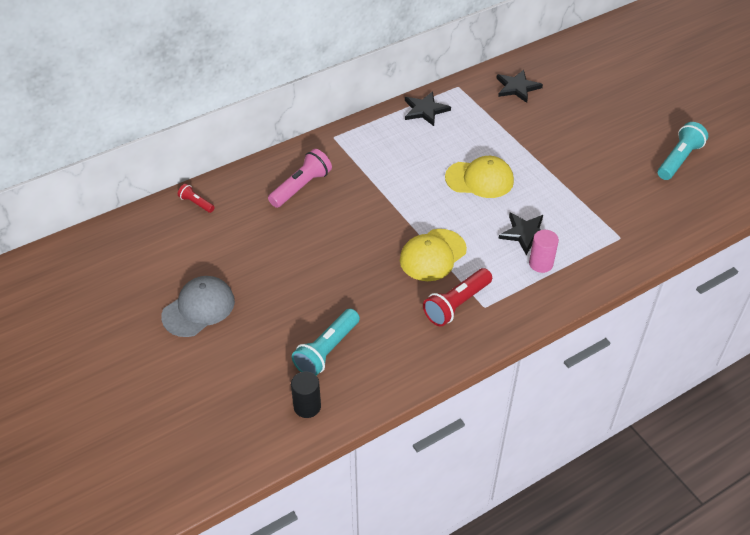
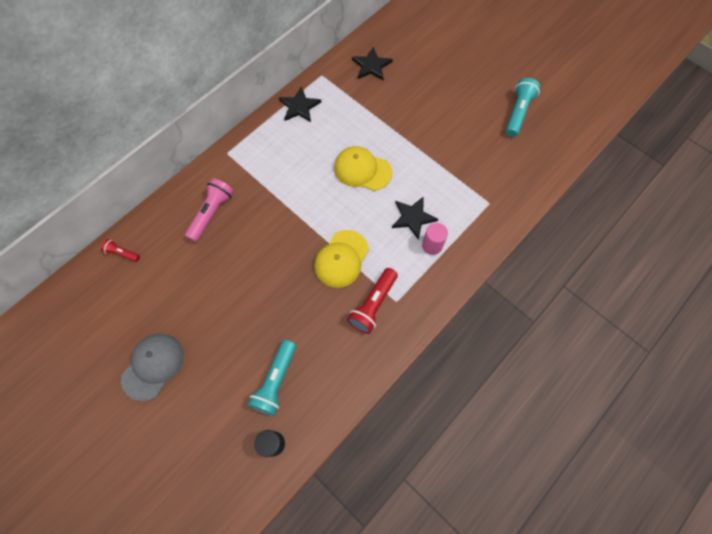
camera: 15 degrees left, 20 degrees up
(479, 179) = (362, 170): yellow cap -> yellow cap turned 150 degrees counterclockwise

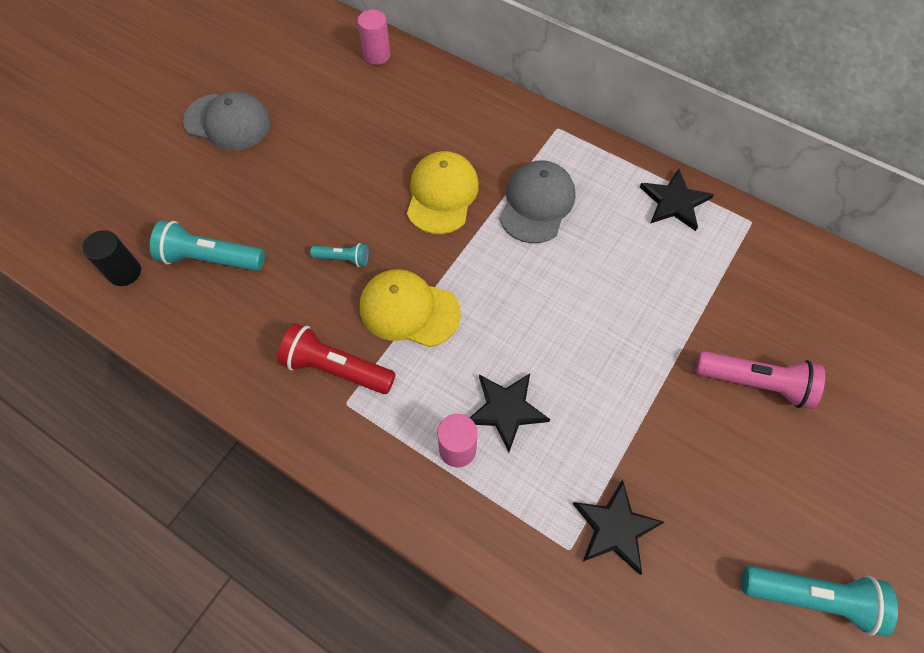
camera: 80 degrees right, 5 degrees down
(122, 253) = (376, 55): red flashlight -> pink cylinder
(212, 213) = (453, 132): pink flashlight -> pink flashlight (755, 383)
(282, 176) = (537, 204): none -> grey cap
(296, 293) = (343, 259): none -> turquoise flashlight
(362, 170) = (580, 314): yellow cap -> yellow cap (442, 194)
(371, 66) = (807, 295): black star -> black star (615, 528)

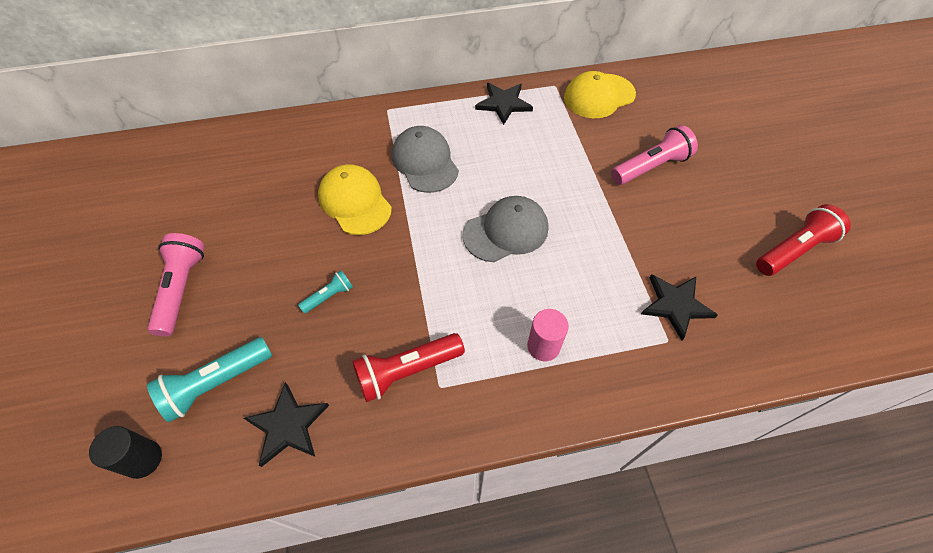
camera: 45 degrees left, 5 degrees down
(228, 122) = (118, 275): grey cap -> grey cap (506, 231)
(255, 167) = (182, 289): none -> pink flashlight
(376, 55) = (201, 147): pink cylinder -> none
(409, 310) = (414, 290): yellow cap -> yellow cap (599, 96)
(506, 410) = (544, 296): black star -> black star (288, 425)
(811, 597) = (793, 250): turquoise flashlight -> red flashlight

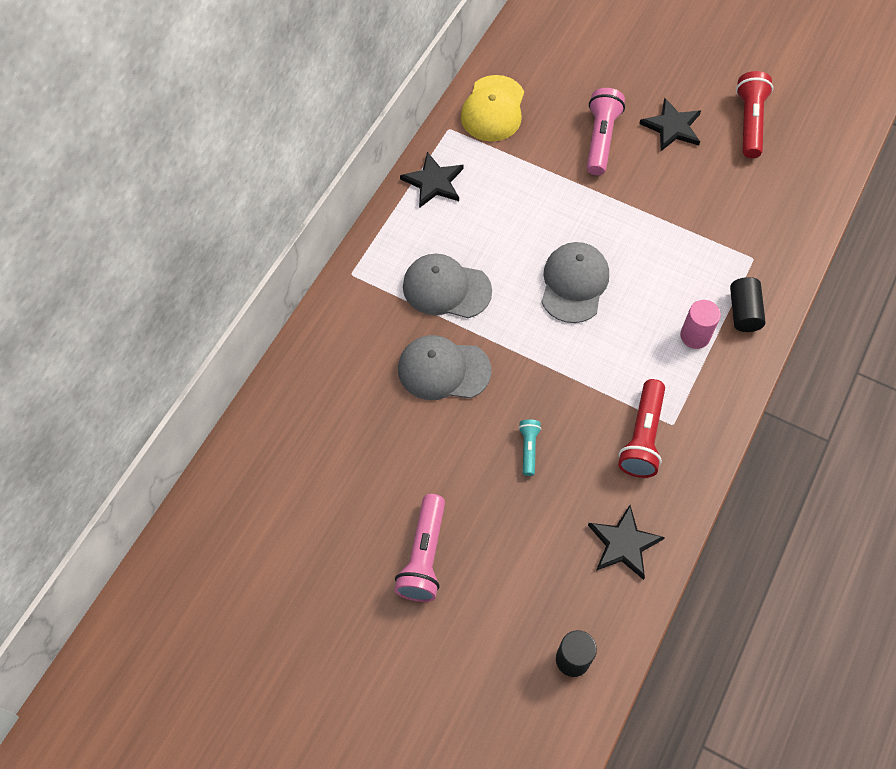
camera: 50 degrees left, 5 degrees up
(182, 289) = (423, 556): pink flashlight -> pink flashlight turned 120 degrees counterclockwise
(216, 383) = (544, 575): turquoise flashlight -> none
(355, 202) = (443, 370): yellow cap -> grey cap
(606, 369) = (743, 312): none -> black cylinder
(675, 305) = (731, 230): black star -> black star (672, 127)

